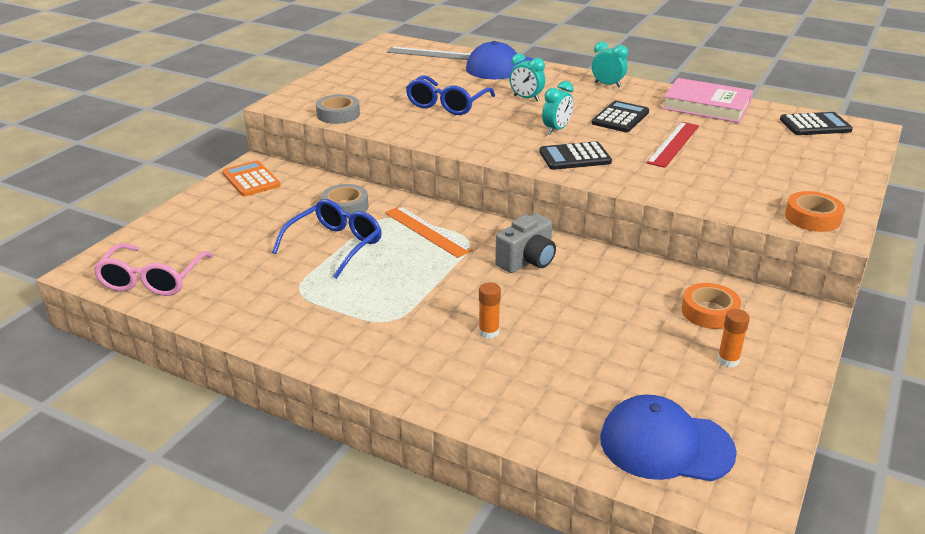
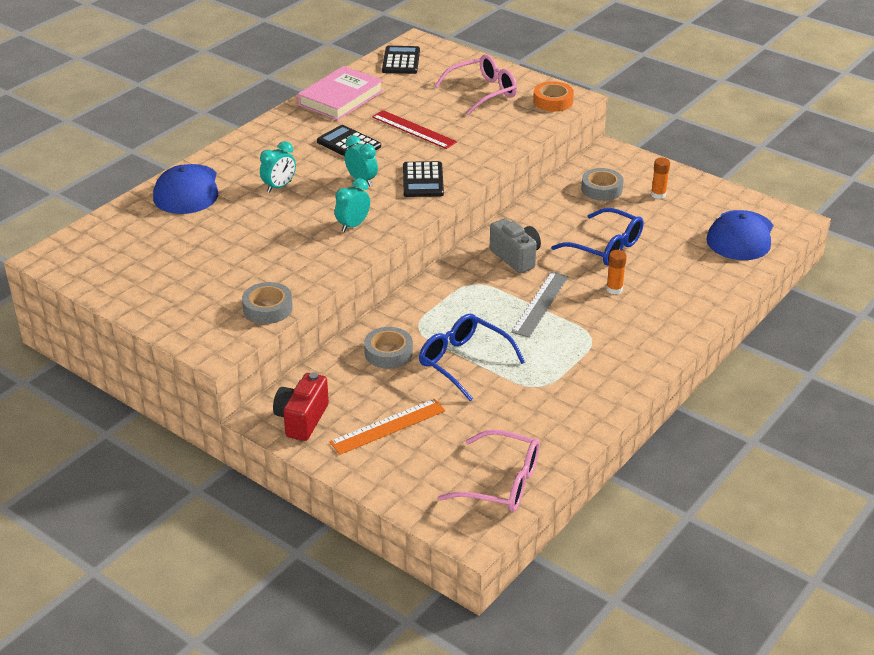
camera: 80 degrees left, 5 degrees up
(251, 179) = (302, 419): orange calculator -> red camera
(427, 231) = (452, 305): orange ruler -> orange ruler (388, 426)
(430, 53) = (111, 232): grey ruler -> grey ruler (540, 304)
(447, 105) = (273, 235): blue glasses -> blue glasses (606, 247)
(607, 85) = (267, 137): turquoise clock -> turquoise clock (353, 225)
(709, 312) = (601, 189): orange tape -> grey tape
(792, 173) = (483, 92): none -> pink glasses

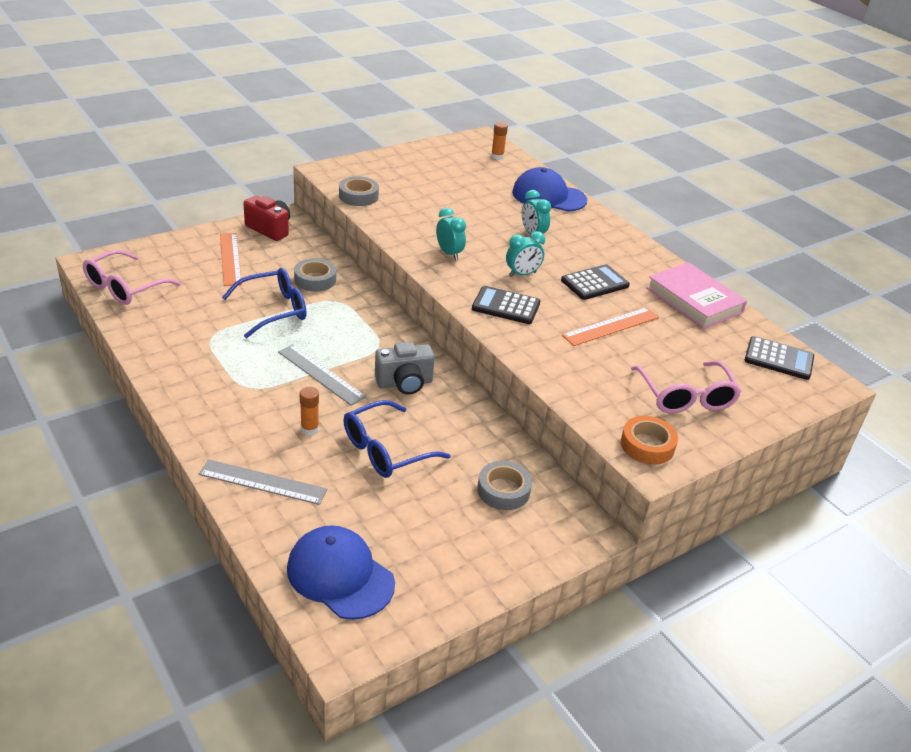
camera: 105 degrees right, 0 degrees up
(413, 129) = (611, 326): red ruler -> orange ruler
(658, 195) = (469, 536): orange glue stick -> orange glue stick (497, 156)
(691, 293) = (262, 482): none -> grey ruler

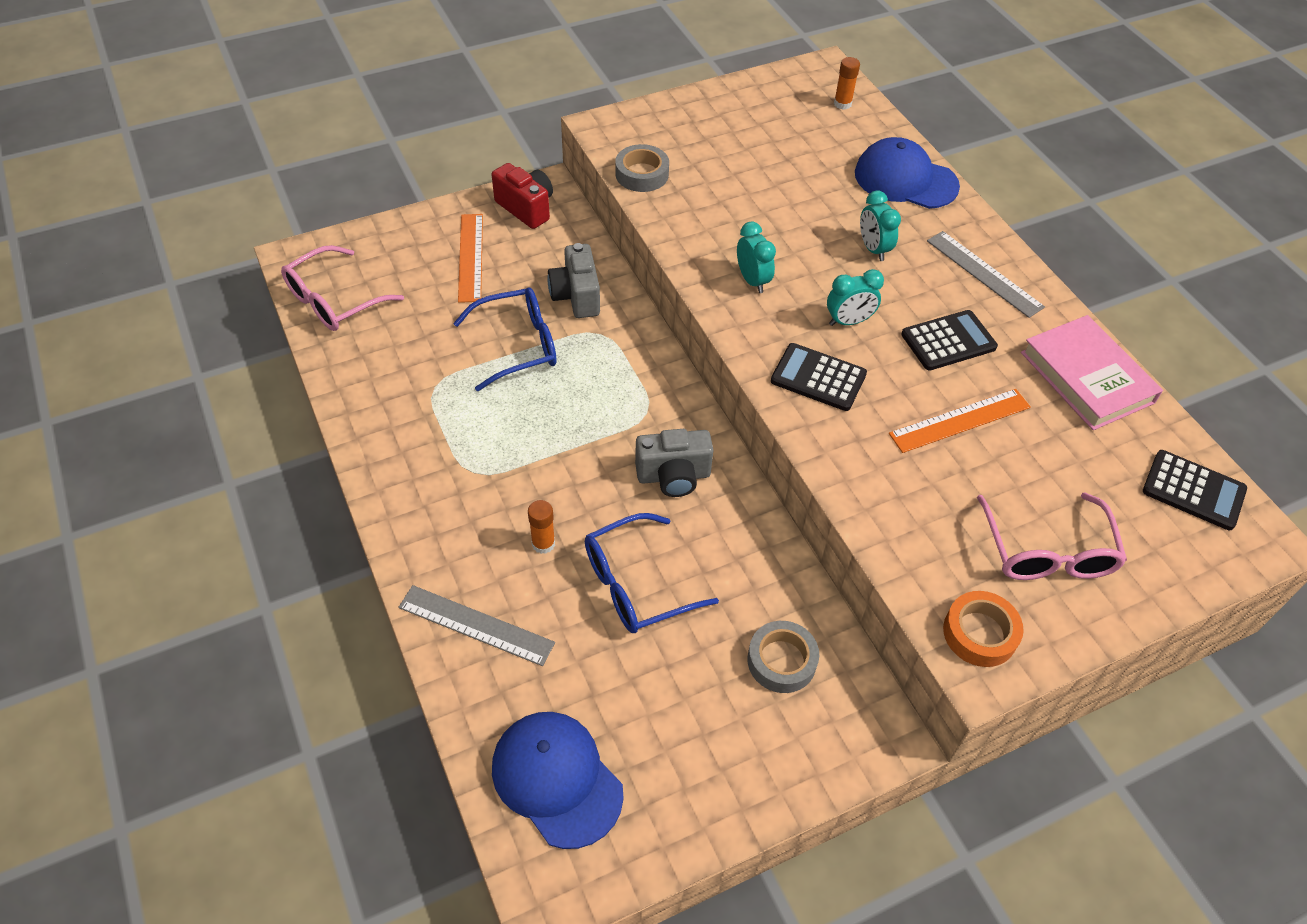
camera: 10 degrees right, 15 degrees up
(315, 279) = (576, 296): grey tape -> grey camera
(321, 374) = (567, 455): grey ruler -> grey ruler (984, 273)

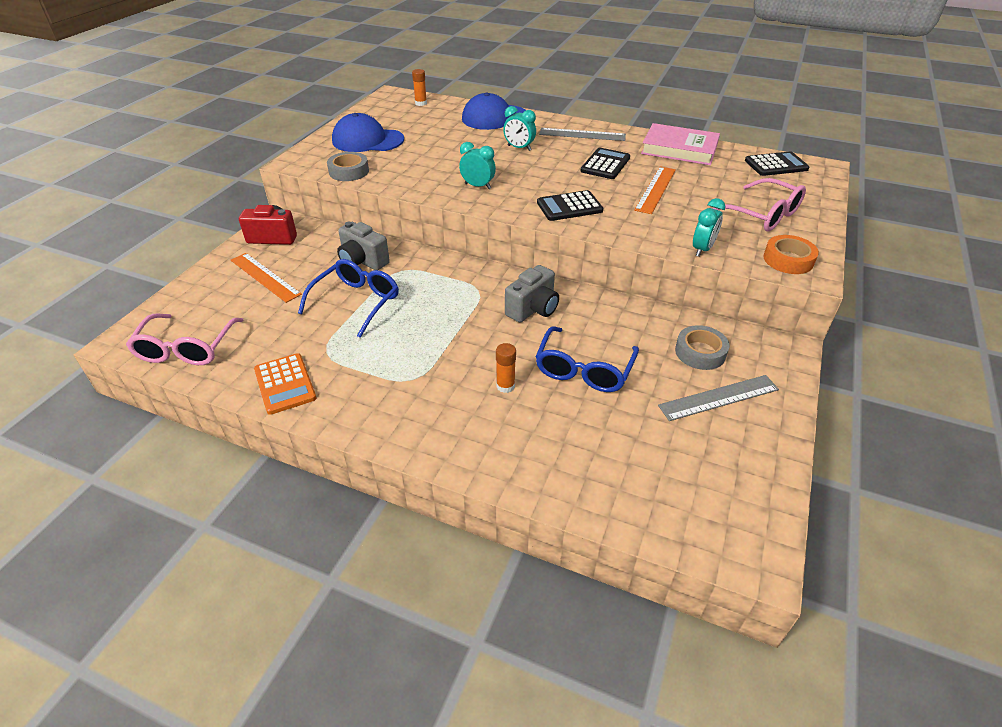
camera: 40 degrees left, 10 degrees down
(370, 397) = (285, 384): none -> orange calculator
(476, 625) = (522, 455): grey ruler -> grey ruler (719, 398)
(556, 779) = (678, 495): blue cap -> blue cap (367, 140)
(848, 321) = (550, 179): turquoise clock -> turquoise clock (702, 249)

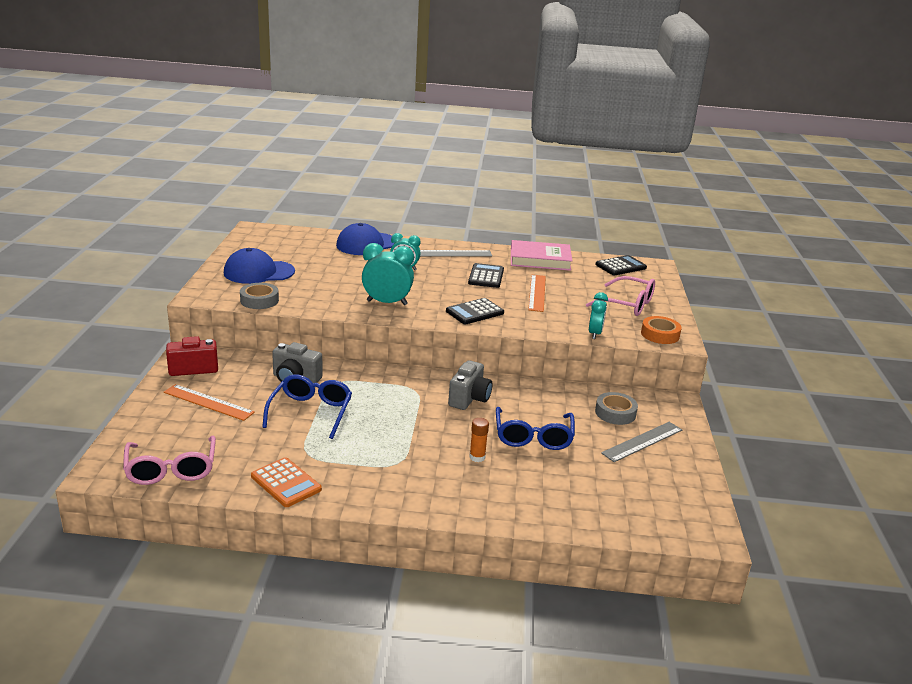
camera: 20 degrees left, 15 degrees down
(421, 103) = (288, 236): orange glue stick -> none
(478, 186) = (387, 303): turquoise clock -> turquoise clock, size x1.57

